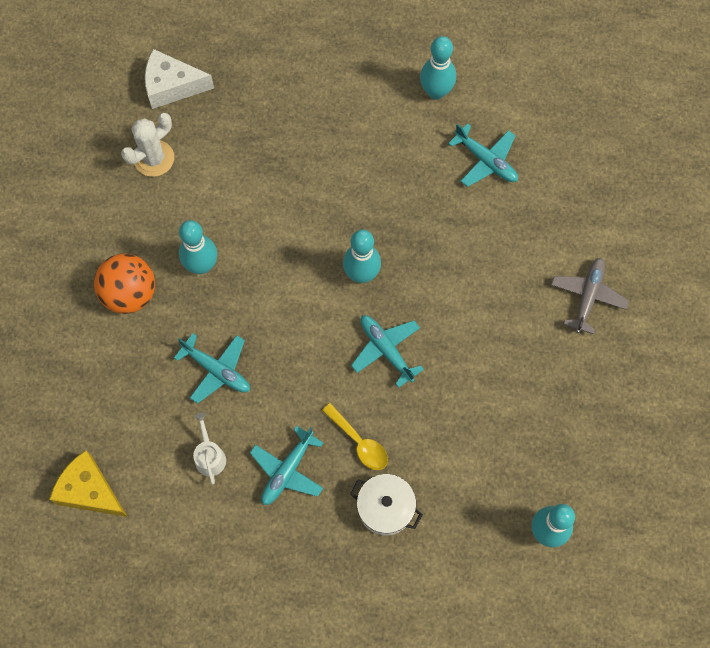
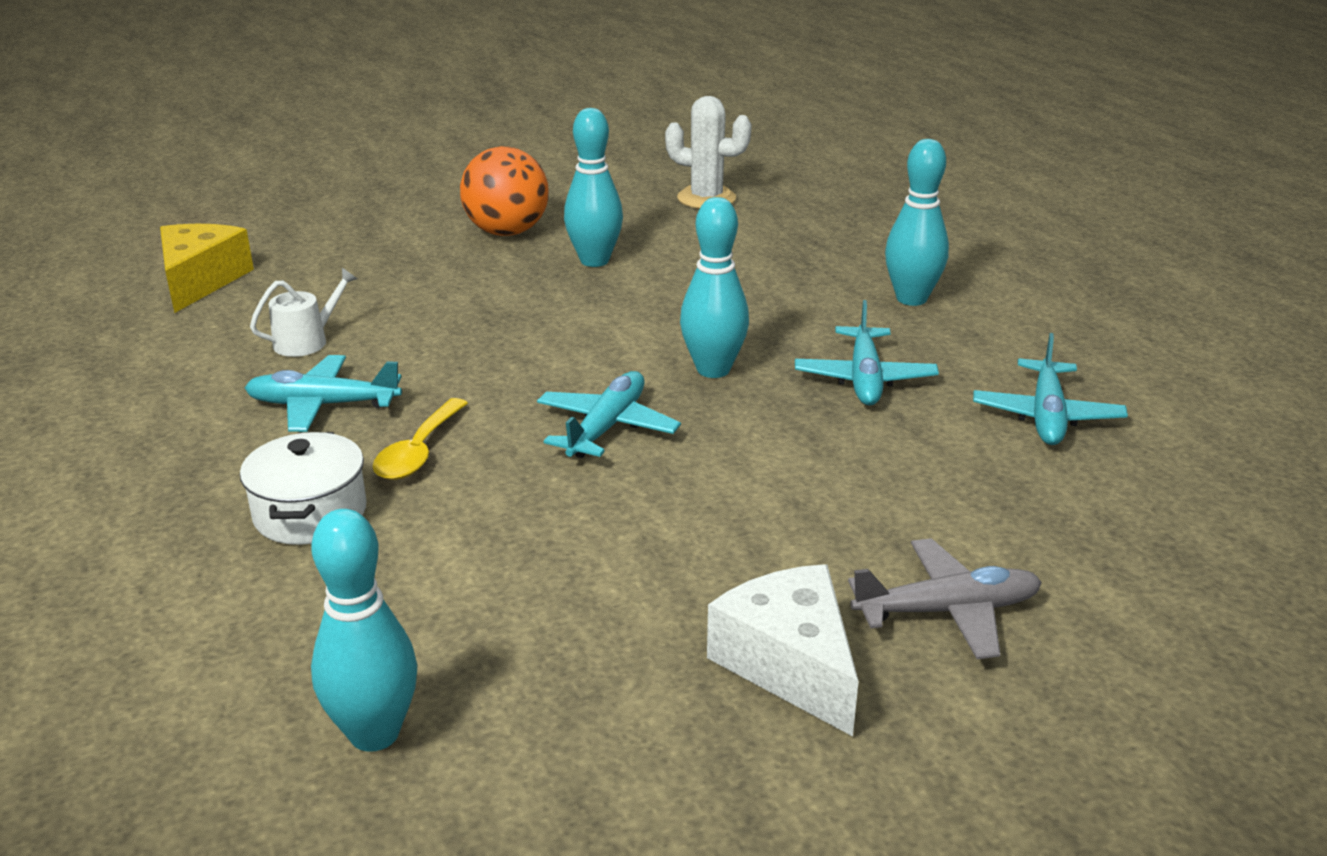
camera: 60 degrees right, 40 degrees down
(172, 86) = (814, 183): white cheese -> white cheese (790, 664)
(217, 370) = (447, 310): turquoise plane -> turquoise plane (864, 378)
(436, 92) = (1087, 340): turquoise bowling pin -> turquoise bowling pin (911, 299)

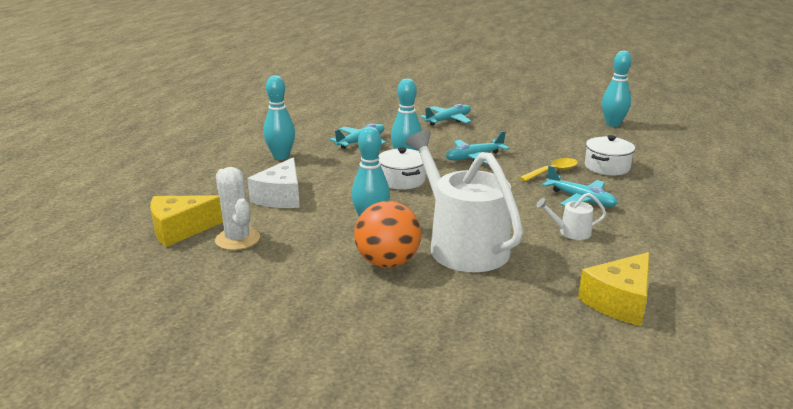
camera: 140 degrees left, 5 degrees down
(442, 275) = (463, 245): none -> white watering can
(656, 330) = (402, 180): none -> white pot
(784, 186) = (181, 229): none -> yellow cheese
(790, 664) = (498, 107): white cheese -> white cheese (281, 197)
(947, 611) = (446, 102): grey plane -> none
(1046, 416) = (332, 118): turquoise plane -> turquoise plane (448, 120)

